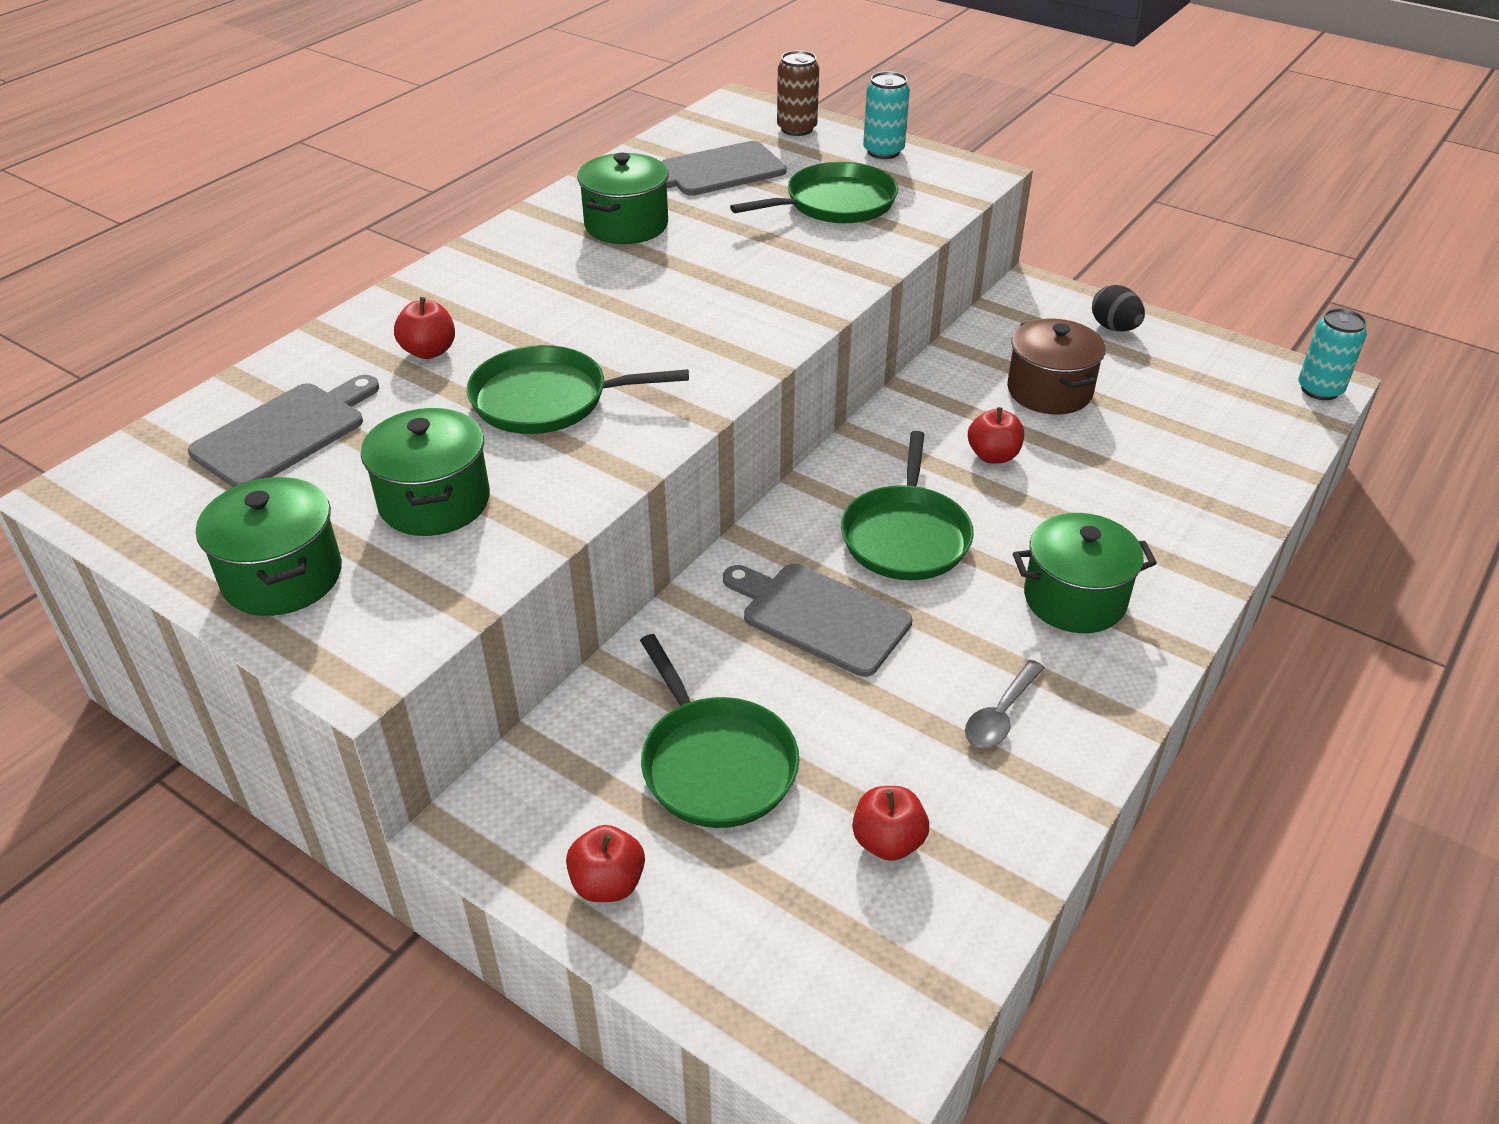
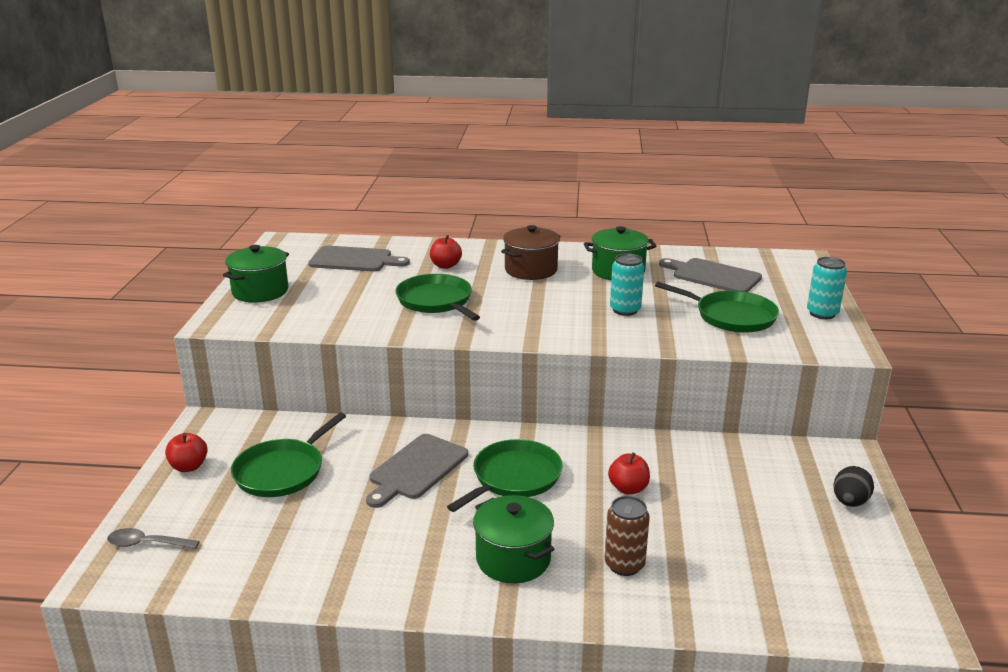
camera: 60 degrees right, 15 degrees down
(434, 502) = (334, 303): green pot -> none
(797, 129) = (803, 282): brown can -> brown can (624, 565)
(819, 616) = (416, 469): grey cutting board -> grey cutting board turned 150 degrees counterclockwise
(888, 842) = (258, 542): red apple -> none
(906, 536) = (513, 478): green pan -> green pan turned 150 degrees clockwise
(1001, 715) = (383, 556): grey spoon -> grey spoon (147, 544)
(1049, 391) = (729, 493): brown pot -> brown pot (531, 270)
(1319, 389) = (910, 630): turquoise can -> turquoise can (625, 310)

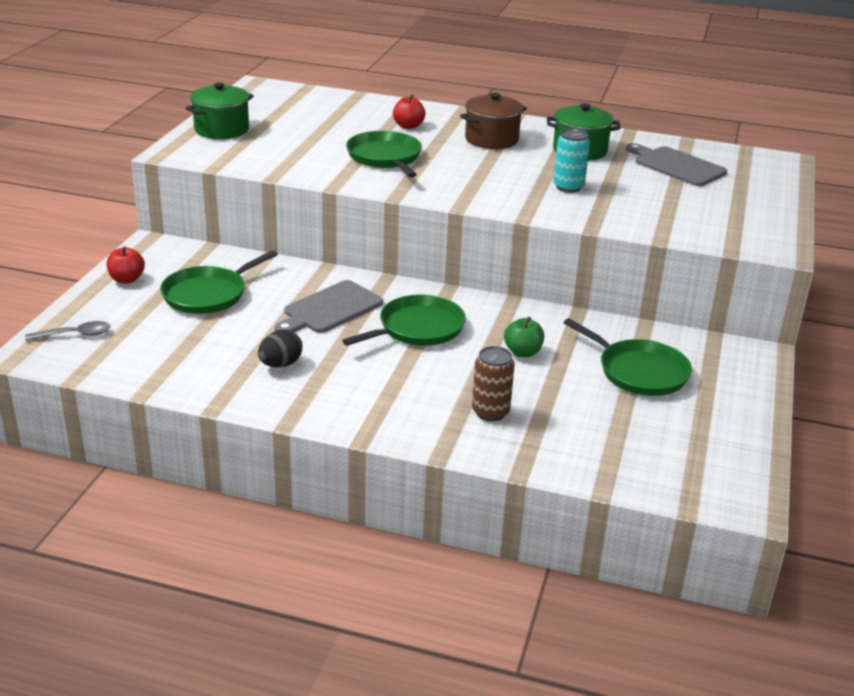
camera: 10 degrees right, 5 degrees up
(147, 544) = (75, 335): grey spoon -> grey spoon turned 150 degrees clockwise
(354, 260) = (321, 111): grey cutting board -> none
(513, 559) = (390, 393): green pot -> none
(628, 488) = (522, 352): red apple -> green apple
(731, 316) = (674, 205): green pan -> green pan (639, 371)
(822, 313) = (771, 214): turquoise can -> none
(850, 502) = (735, 394): black egg -> black egg (280, 364)

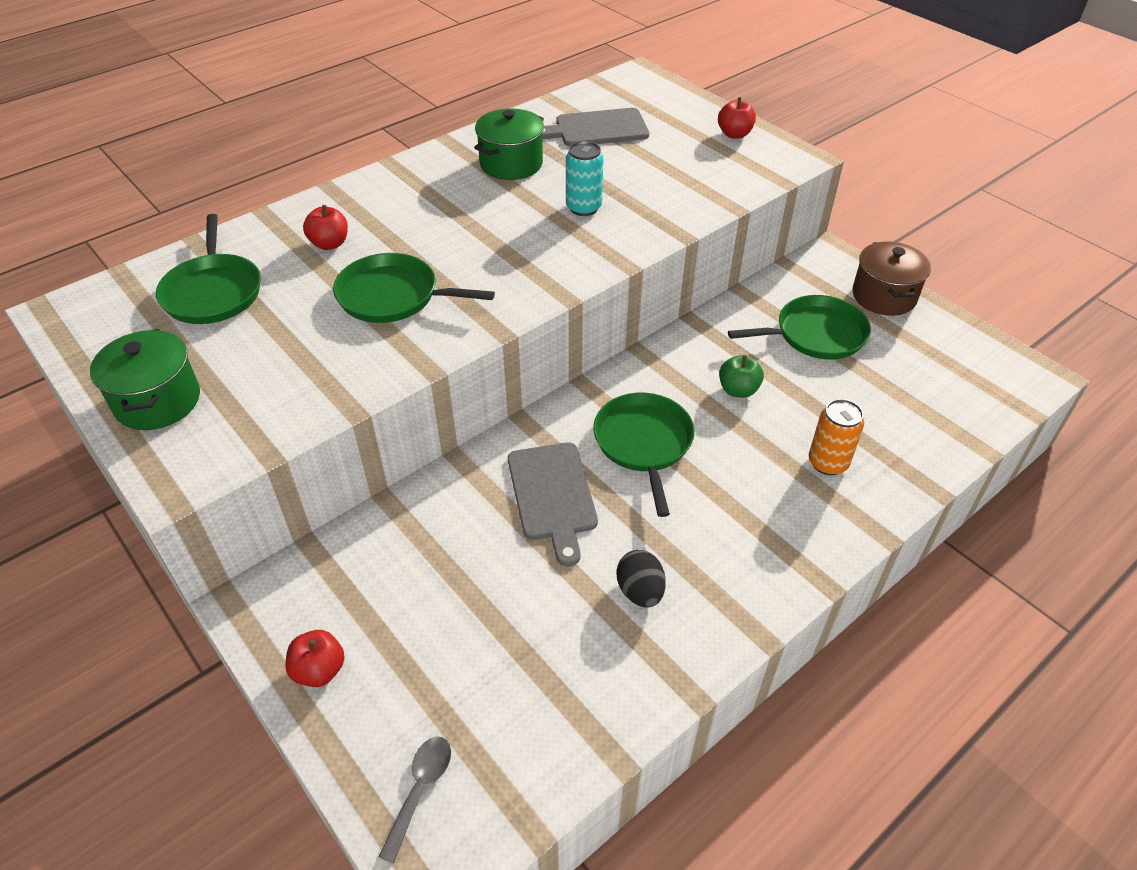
camera: 55 degrees left, 15 degrees up
(208, 294) = (430, 595): green pan -> green pan (213, 292)
(490, 412) = (828, 463): brown can -> orange can
(491, 139) = (427, 204): brown pot -> brown pot (884, 296)
(766, 217) = (734, 134): none -> red apple

